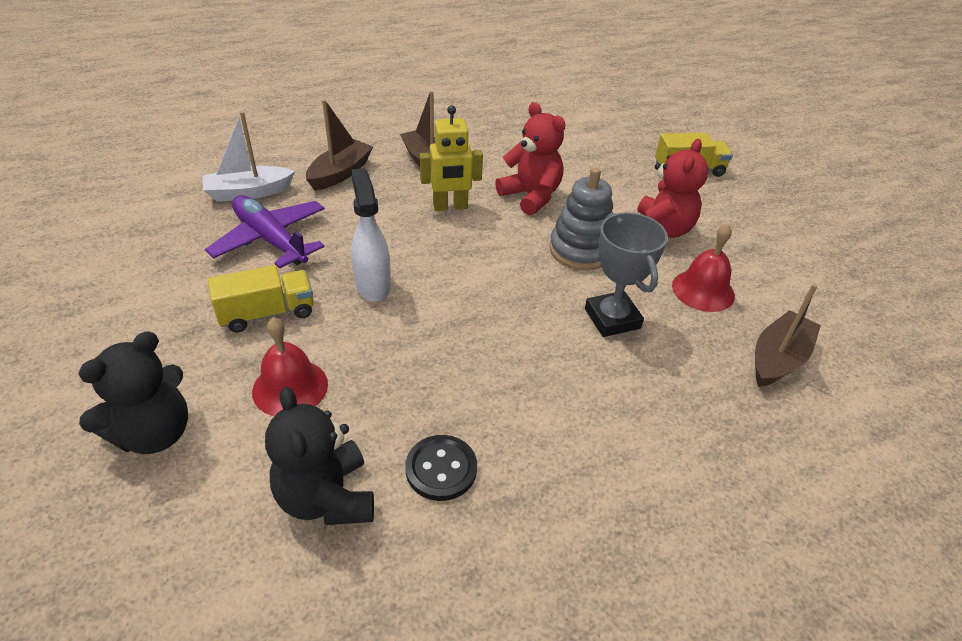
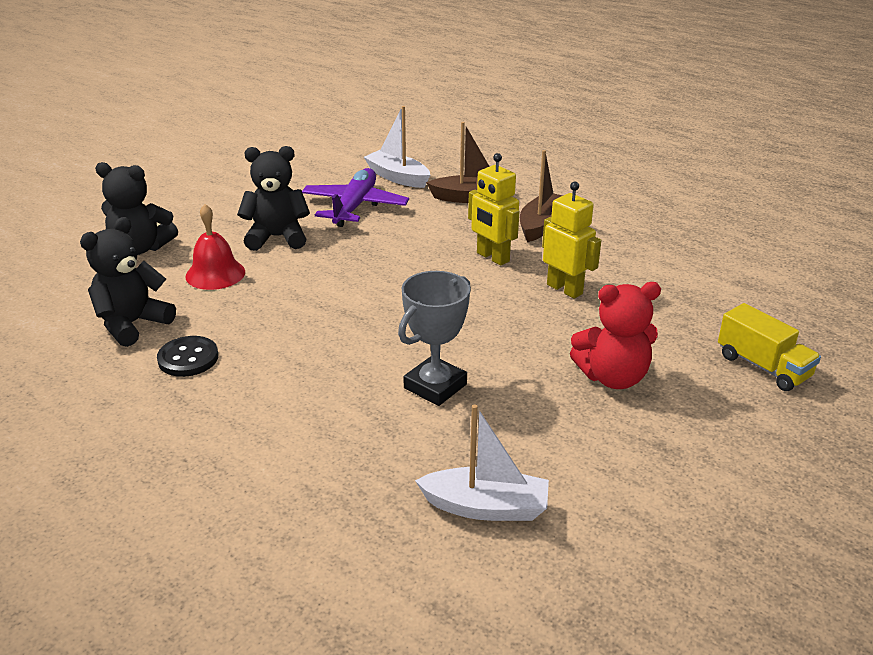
camera: 60 degrees right, 10 degrees down
(267, 313) = (277, 237): yellow truck -> black teddy bear
(373, 286) = (349, 263): white spray bottle -> none
(531, 196) = (565, 289): red teddy bear -> yellow robot
(581, 250) = (516, 340): grey stacking toy -> none
(703, 290) = (543, 430): red bell -> none
(778, 359) = (486, 507): brown boat -> white boat

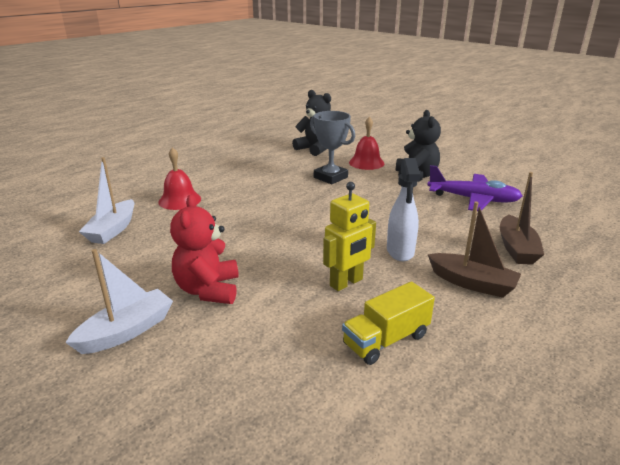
camera: 95 degrees right, 5 degrees down
(140, 248) = (394, 146): black teddy bear -> none
(188, 358) = (281, 161): black button -> none
(364, 453) = (179, 200): none -> red bell
(397, 177) = (540, 216): white boat -> white boat (127, 331)
(435, 386) = (229, 220): grey trophy -> grey trophy (330, 177)
(492, 257) = (400, 251): yellow robot -> white spray bottle
(763, 366) = (184, 390): yellow truck -> yellow truck (386, 340)

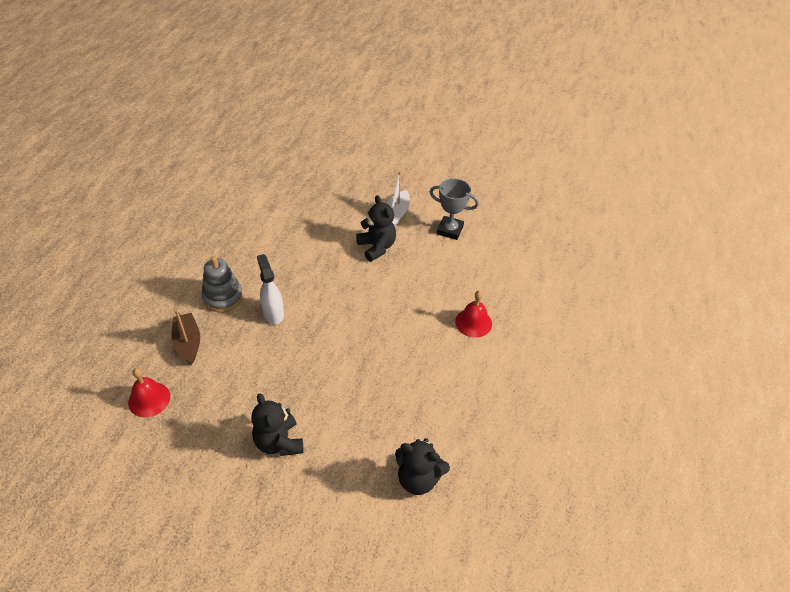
camera: 155 degrees right, 20 degrees up
(113, 230) = (483, 274): white boat -> none
(208, 290) = (377, 247): red teddy bear -> black teddy bear
(330, 177) = (367, 408): grey trophy -> grey trophy (450, 230)
(346, 283) = (300, 275): yellow robot -> none
(366, 163) = (342, 459): red bell -> red bell (149, 399)
(386, 340) = (268, 245): yellow truck -> none
(472, 283) = (223, 297): brown boat -> grey stacking toy
(473, 199) = (217, 410): purple plane -> none

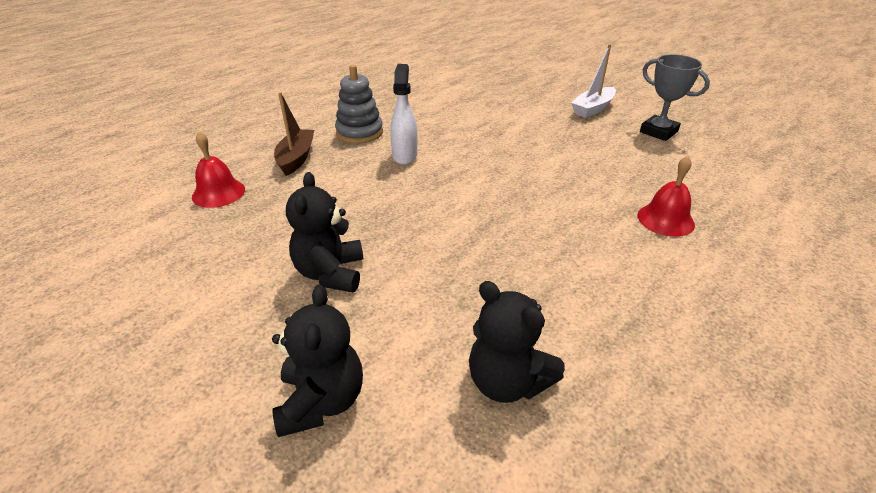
camera: 25 degrees right, 10 degrees down
(377, 247) = (558, 128): black teddy bear -> black teddy bear (321, 401)

